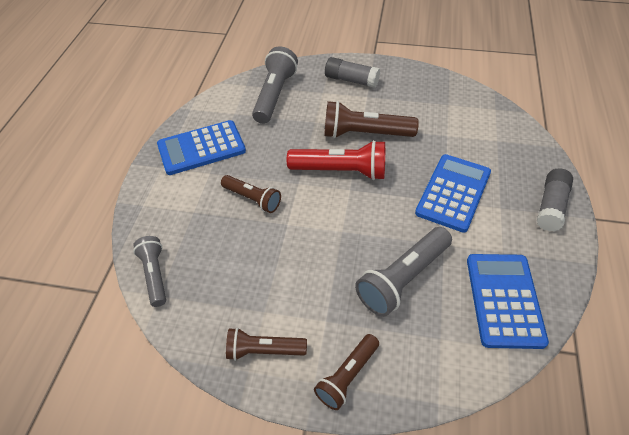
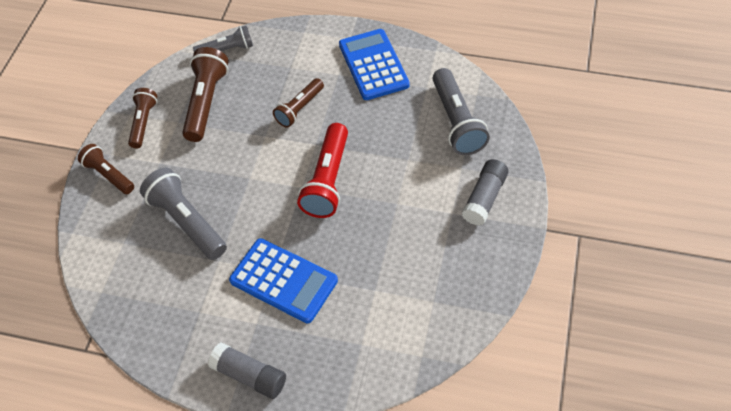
camera: 95 degrees right, 5 degrees up
(274, 95) = (456, 121): grey flashlight -> grey flashlight turned 60 degrees clockwise
(365, 134) = (383, 206): brown flashlight -> brown flashlight (206, 102)
(504, 300) = (147, 300): blue calculator -> none

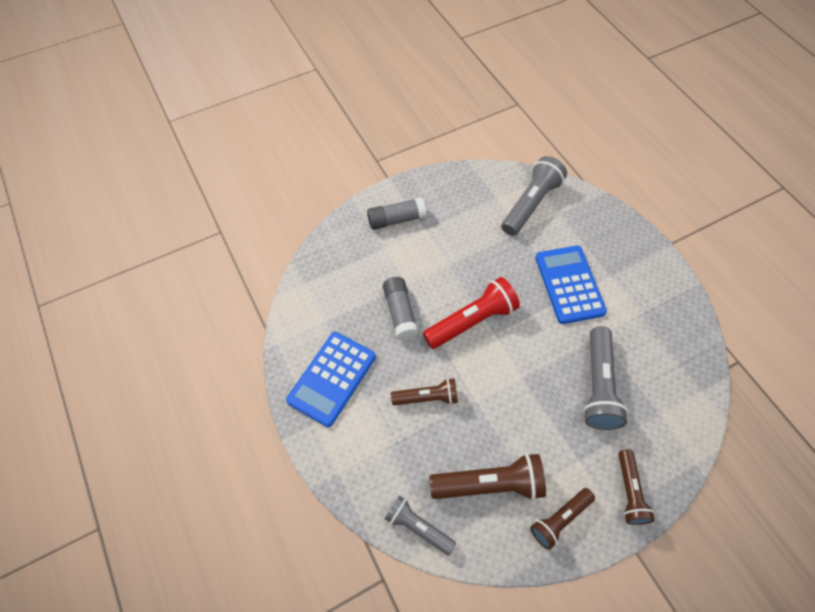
camera: 135 degrees left, 5 degrees up
(206, 102) = (490, 484): brown flashlight -> brown flashlight turned 150 degrees counterclockwise
(249, 376) = (640, 252): grey glue stick -> grey glue stick (400, 312)
(456, 121) = (343, 278): grey flashlight -> grey flashlight (531, 204)

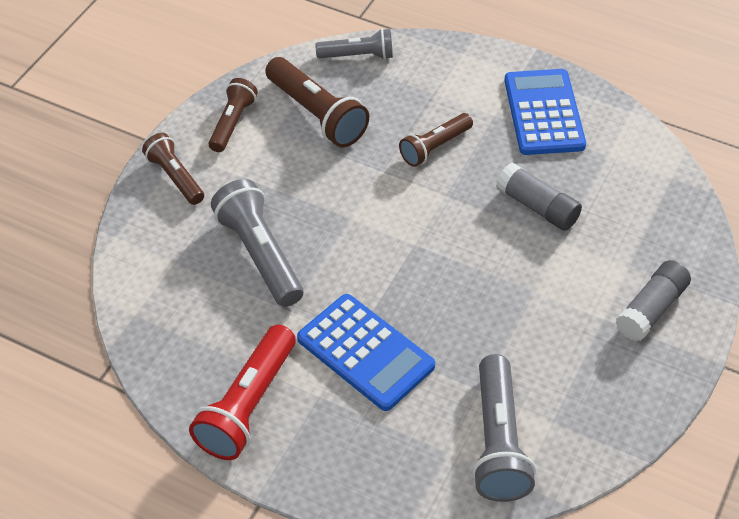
camera: 145 degrees right, 10 degrees down
(472, 321) = (450, 243): red flashlight -> red flashlight (247, 405)
(490, 484) = (317, 114): brown flashlight -> brown flashlight turned 90 degrees counterclockwise

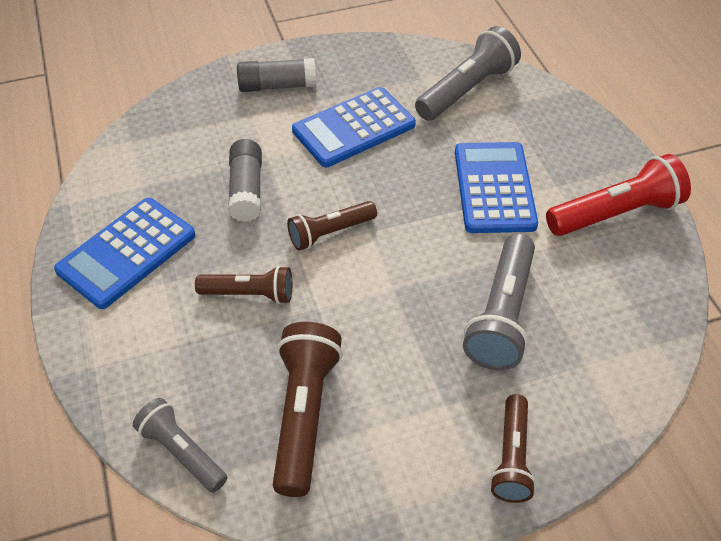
camera: 135 degrees left, 0 degrees up
(232, 123) = (394, 477): brown flashlight -> brown flashlight (330, 233)
(537, 319) = (353, 128): none -> blue calculator

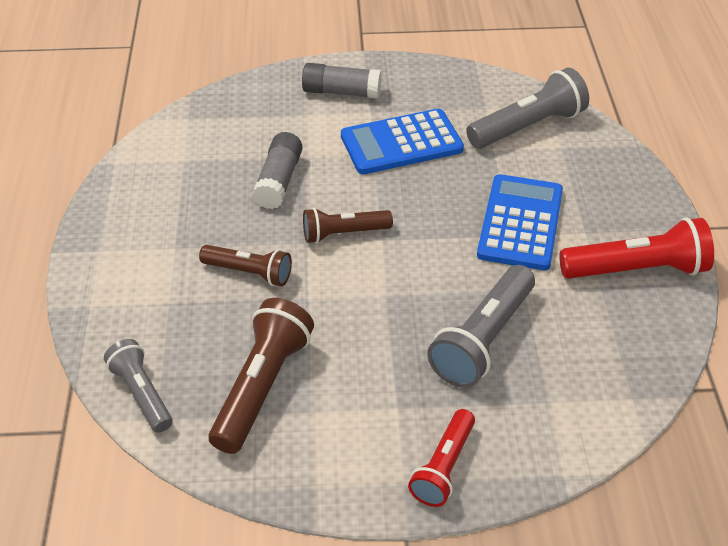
camera: 15 degrees right, 5 degrees down
(127, 253) = (151, 215): blue calculator -> none
(511, 457) = (443, 467): brown flashlight -> red flashlight

